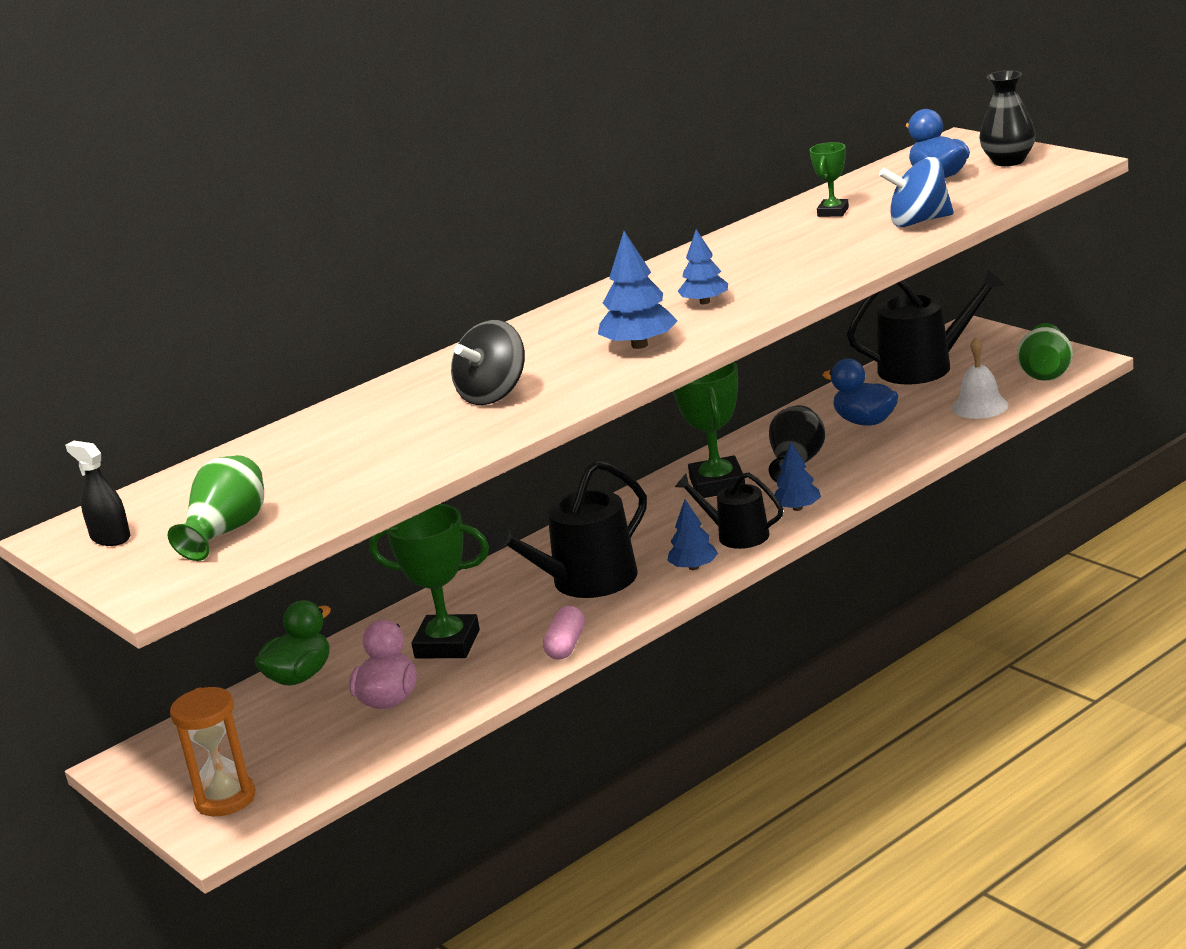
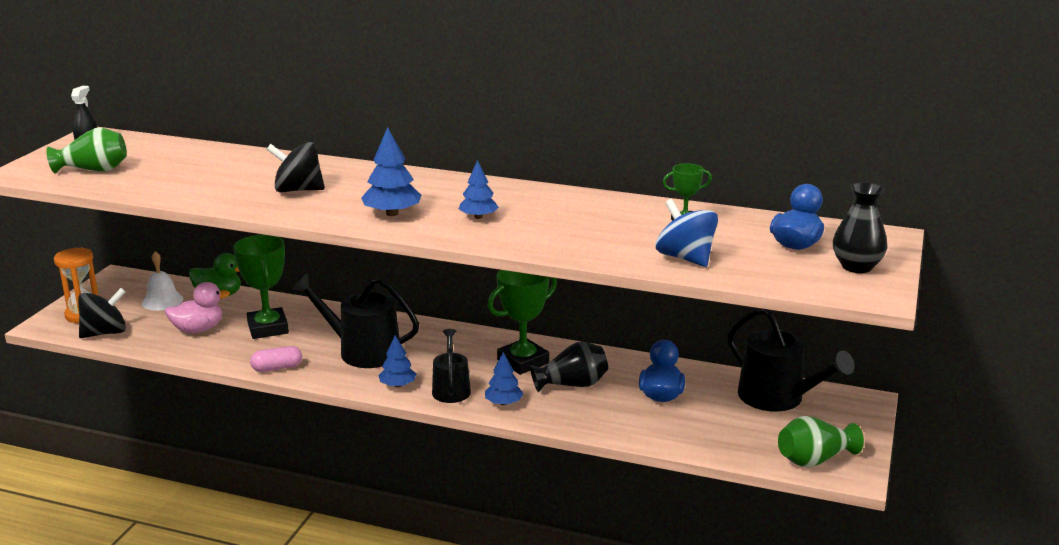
camera: 55 degrees right, 0 degrees up
(310, 780) = (105, 333): none -> black spinning top
(980, 406) = (725, 442): white bell -> white bell (162, 301)

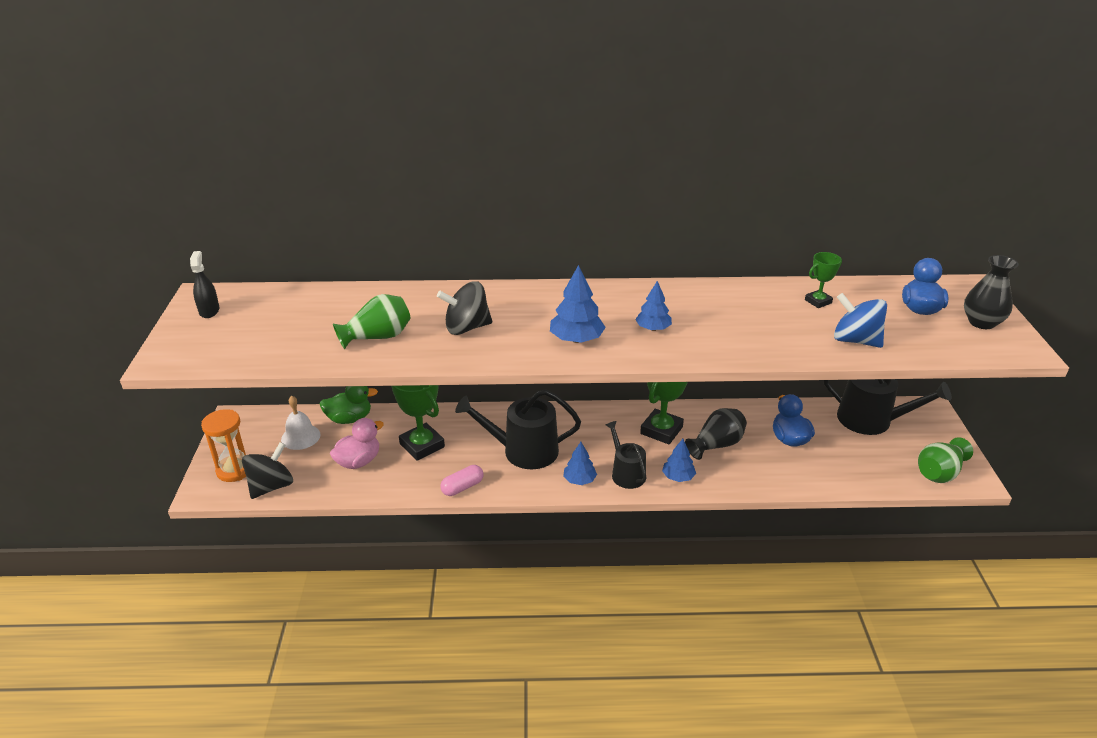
camera: 20 degrees left, 10 degrees up
(94, 170) = (243, 340): green vase -> green vase (378, 337)

